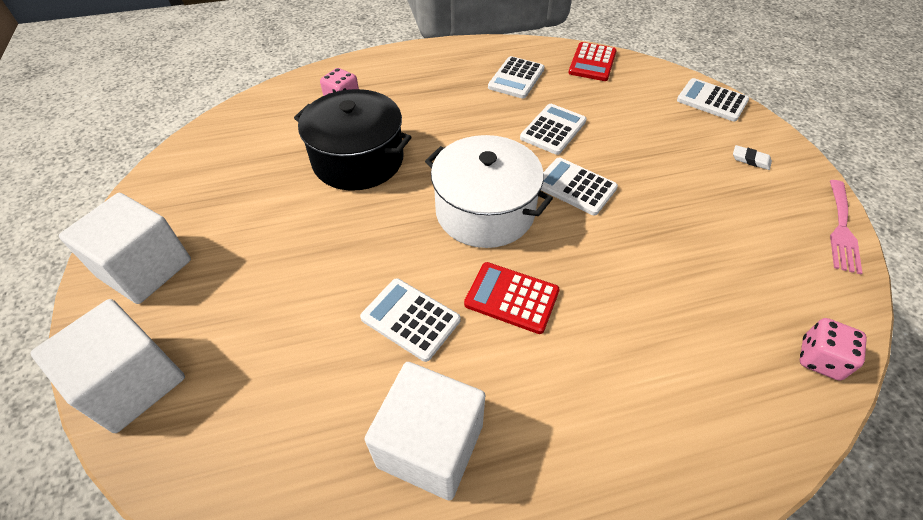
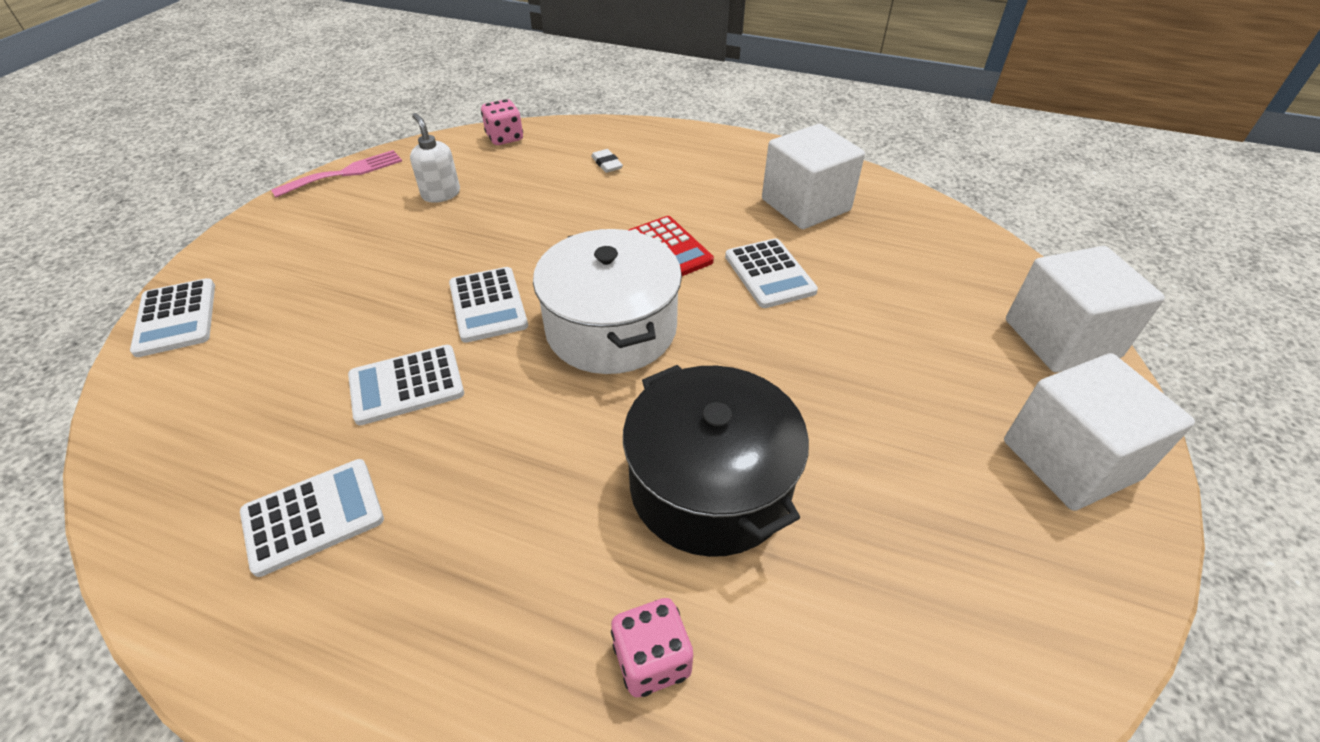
camera: 145 degrees left, 5 degrees down
(592, 62) = (163, 475): red calculator -> none
(744, 252) = (441, 194): none -> white soap dispenser
(750, 160) = (289, 244): white eraser -> white eraser (607, 164)

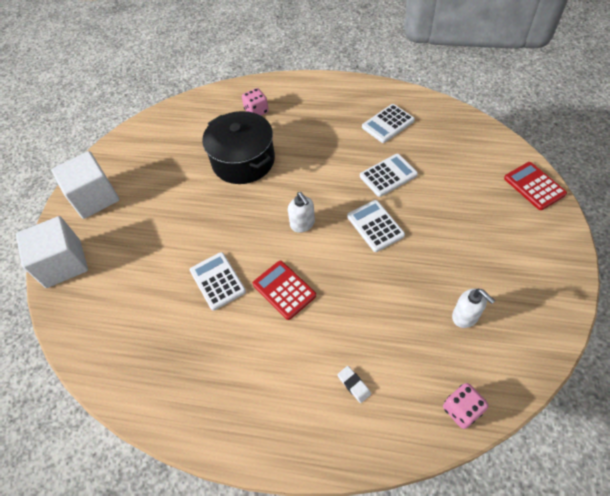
camera: 175 degrees right, 10 degrees up
(176, 318) = (534, 186): white calculator -> red calculator
(345, 173) = (558, 327): pink fork -> none
(611, 328) = (302, 224): white pot -> white soap dispenser
(805, 205) = (189, 358): white cube -> none

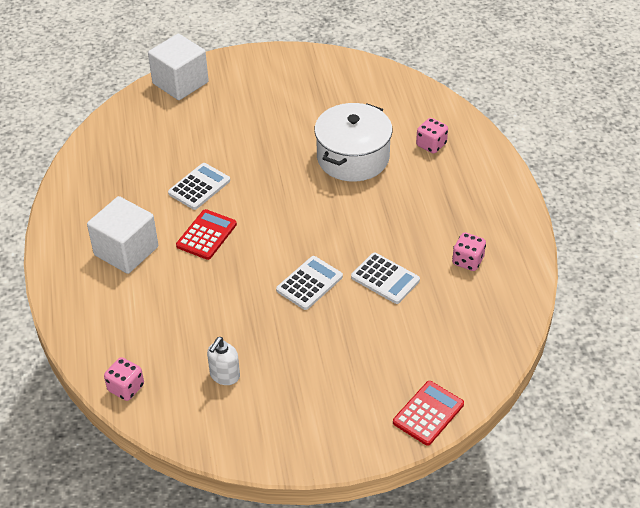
camera: 65 degrees right, 10 degrees down
(95, 198) = (259, 72): white cube -> white cube (126, 251)
(243, 160) = (353, 157): black pot -> white pot
(302, 224) = (288, 227): white soap dispenser -> none
(354, 385) = (127, 308): white eraser -> none
(388, 124) = (468, 261): white calculator -> pink dice

